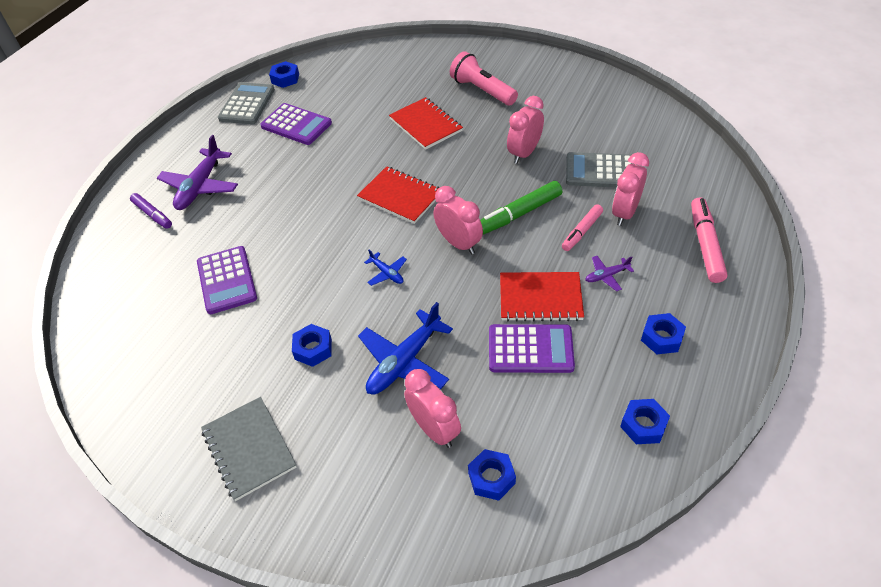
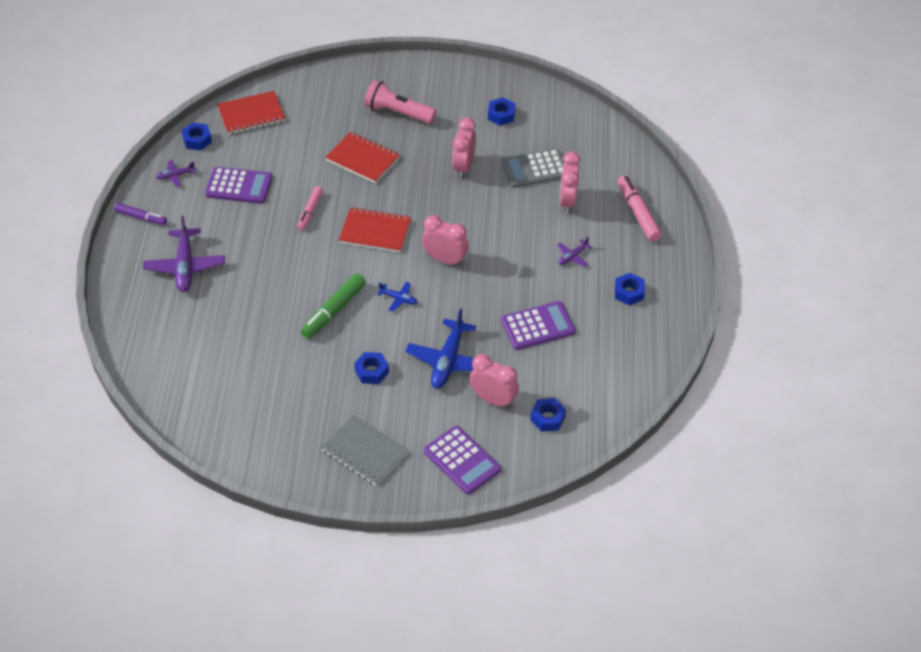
camera: 25 degrees left, 0 degrees up
(152, 214) = (157, 302): purple marker -> purple marker (141, 217)
(227, 280) = (266, 339): purple calculator -> purple calculator (462, 460)
(247, 104) = (175, 175): grey calculator -> purple plane
(519, 214) = (483, 222): green marker -> green marker (334, 311)
(540, 298) = (529, 287): red notebook -> red notebook (251, 114)
(582, 231) = (540, 225): pink marker -> pink marker (310, 211)
(643, 425) = (636, 355): blue nut -> blue nut (501, 115)

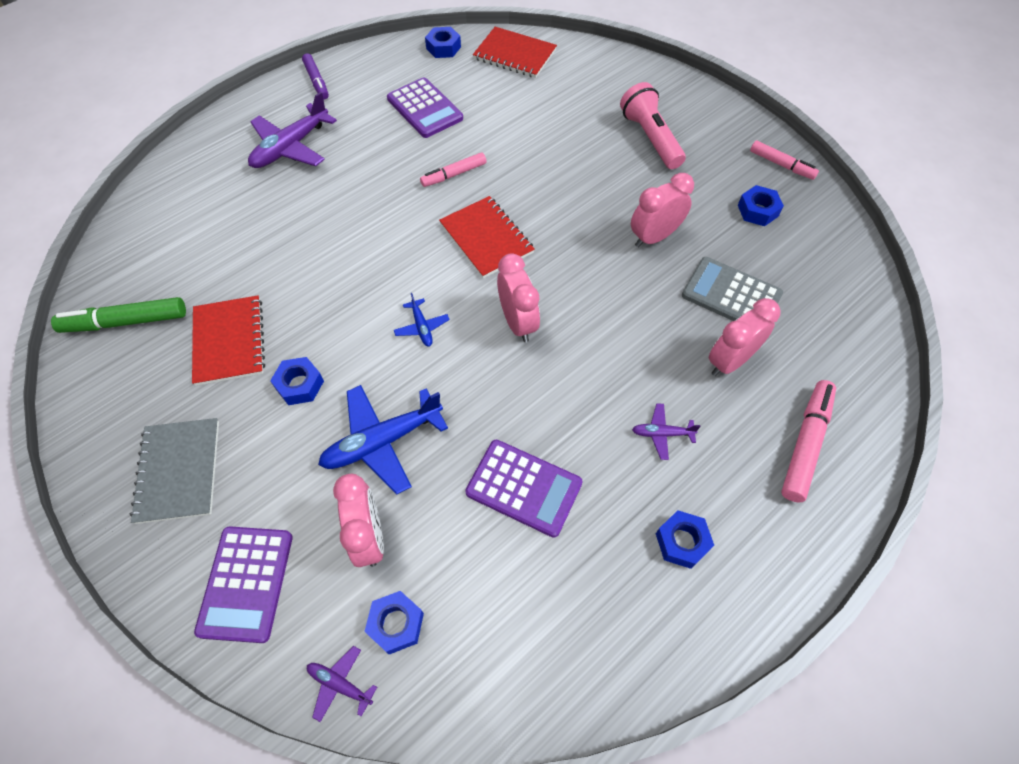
camera: 45 degrees right, 10 degrees up
(175, 175) = (388, 65): purple plane -> purple plane (340, 684)
(334, 311) = (349, 289): green marker -> green marker (125, 322)
(363, 159) = (562, 159): red notebook -> red notebook (229, 341)
(486, 80) = (781, 165): none -> pink marker

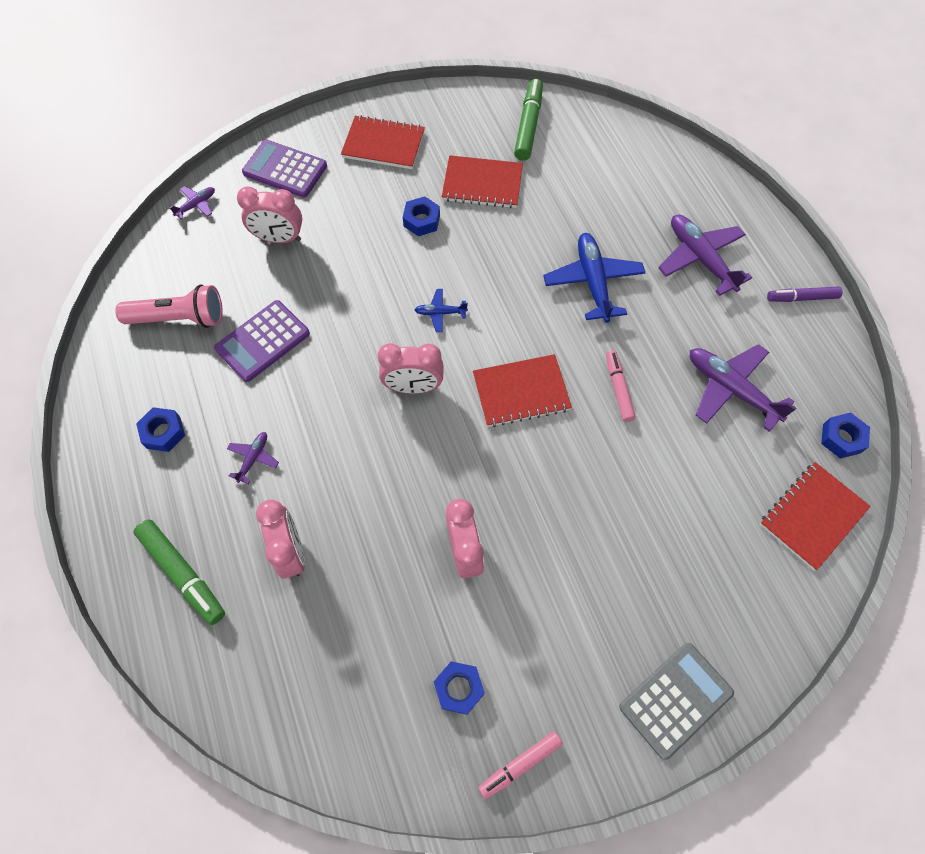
camera: 110 degrees right, 5 degrees up
(179, 471) = (383, 144): grey notebook -> red notebook
(382, 442) = (347, 261): blue plane -> blue plane (593, 282)
(396, 624) = (214, 240): blue nut -> none
(425, 109) = (730, 389): purple calculator -> purple plane
(650, 138) = (615, 618): pink flashlight -> pink flashlight (179, 318)
(731, 295) = (361, 593): grey calculator -> grey calculator (675, 699)
(805, 444) = (183, 573): pink marker -> green marker

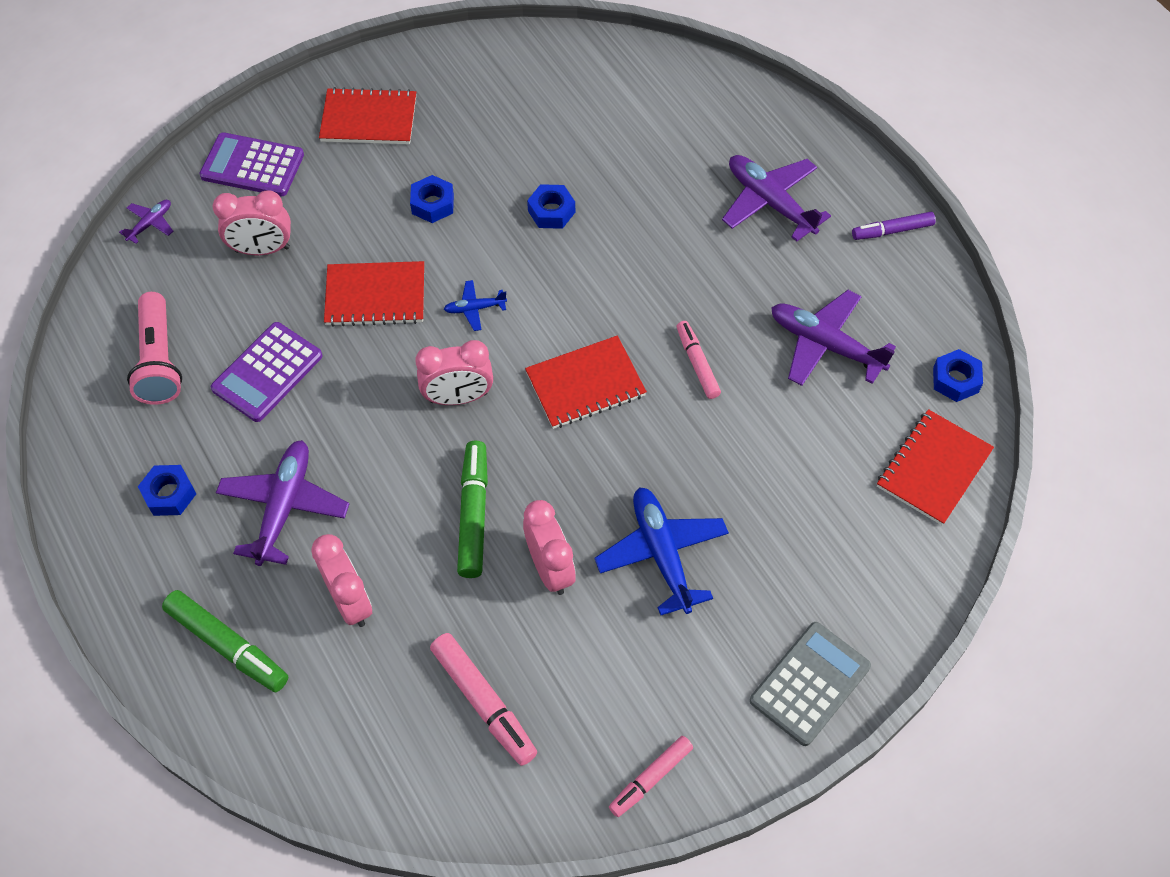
camera: 10 degrees left, 5 degrees down
(179, 318) = (159, 361): pink flashlight -> pink flashlight turned 90 degrees clockwise
(253, 458) = (284, 506): purple plane -> purple plane, size x2.03
(387, 665) = (484, 702): none -> pink marker
(459, 688) = (569, 713): blue nut -> blue nut (551, 211)
(482, 184) = (498, 150): red notebook -> red notebook (375, 296)
(528, 125) = (542, 72): green marker -> green marker (473, 514)
(593, 282) = (649, 247): blue plane -> blue plane (662, 553)

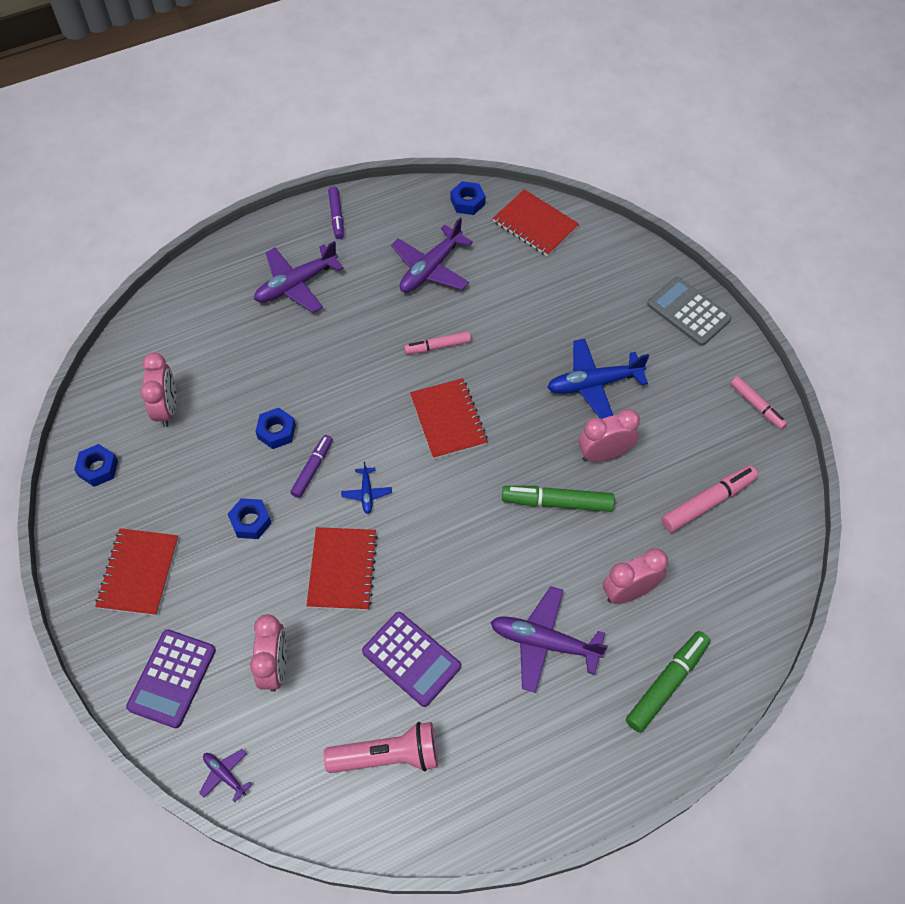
camera: 85 degrees left, 0 degrees up
(169, 494) = (528, 738): blue nut -> blue nut (98, 468)
(458, 397) = (452, 509): pink clock -> pink clock (167, 409)
(504, 252) = (312, 469): none -> purple marker

